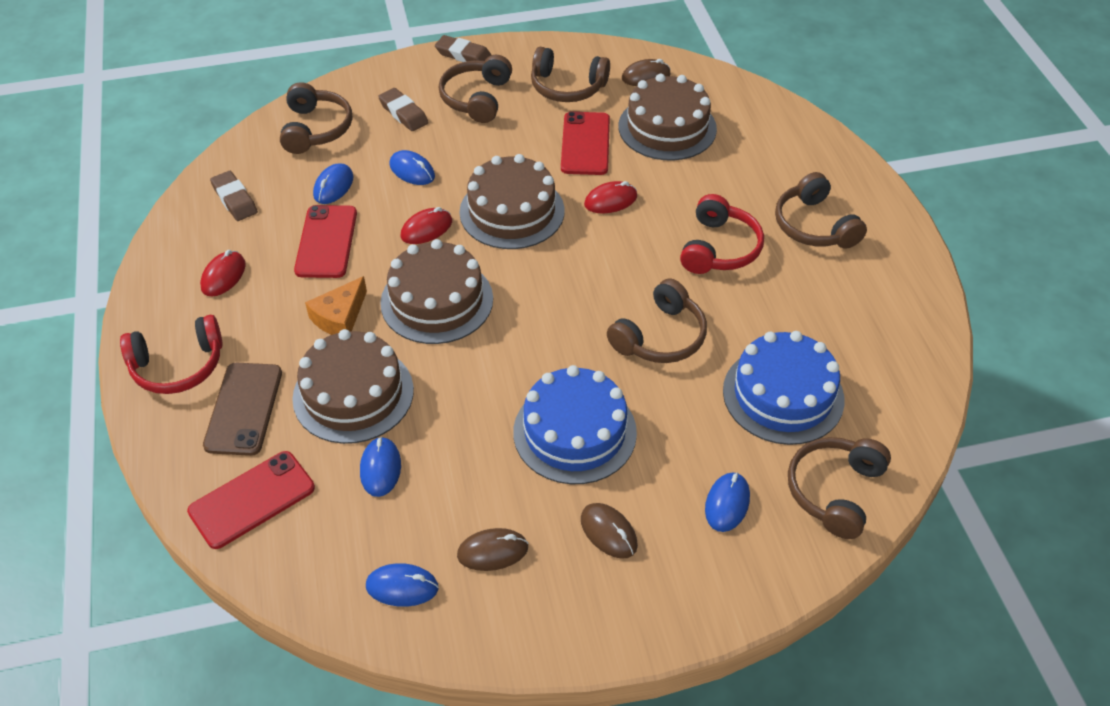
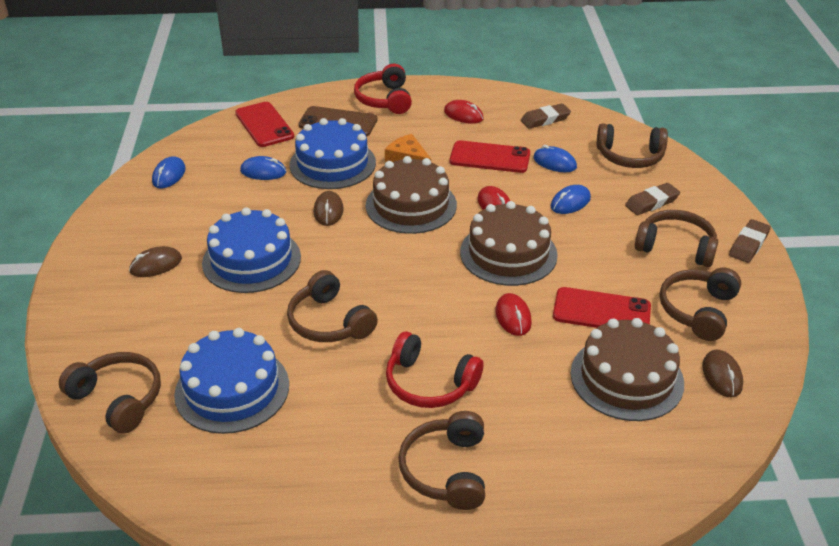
camera: 100 degrees right, 10 degrees down
(353, 394) = (332, 164): brown cake -> blue cake
(492, 552) = (172, 212): brown mouse -> brown mouse (328, 211)
(727, 504) = (144, 330): blue mouse -> none
(814, 226) = (446, 470): brown headphones -> brown headphones turned 75 degrees counterclockwise

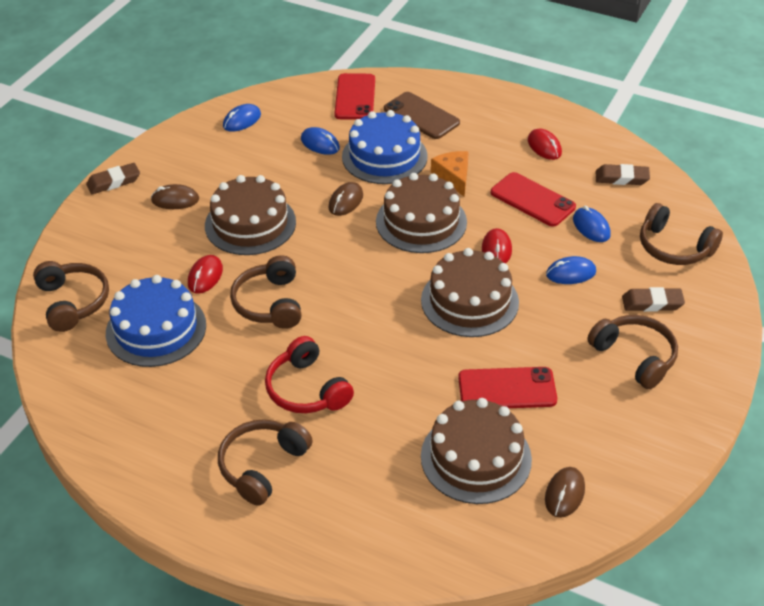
camera: 30 degrees right, 5 degrees up
(251, 260) = (250, 224): blue cake -> brown cake
(384, 99) = (482, 106): red headphones -> none
(513, 317) = (423, 361): red mouse -> red mouse (205, 276)
(601, 311) = (507, 389): red phone -> red phone turned 45 degrees counterclockwise
(697, 310) = (598, 425): brown headphones -> none
(748, 244) = (712, 383): brown eraser -> brown eraser (114, 182)

